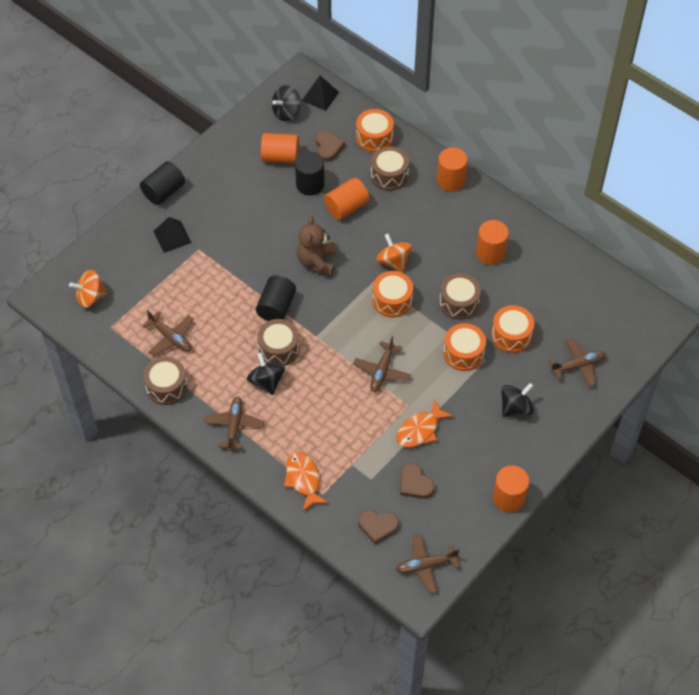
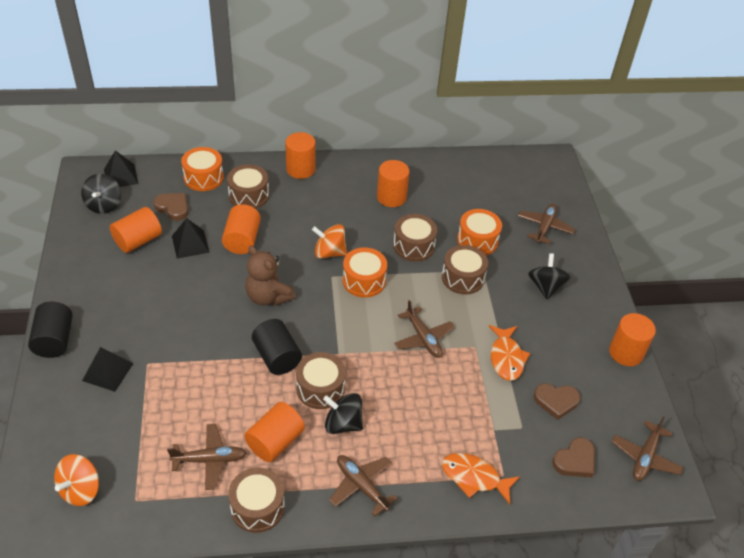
camera: 50 degrees left, 10 degrees down
(217, 358) = (275, 441): none -> orange cylinder
(310, 184) = (190, 244): black cylinder -> black pyramid
(463, 353) = (463, 278): orange drum -> brown drum

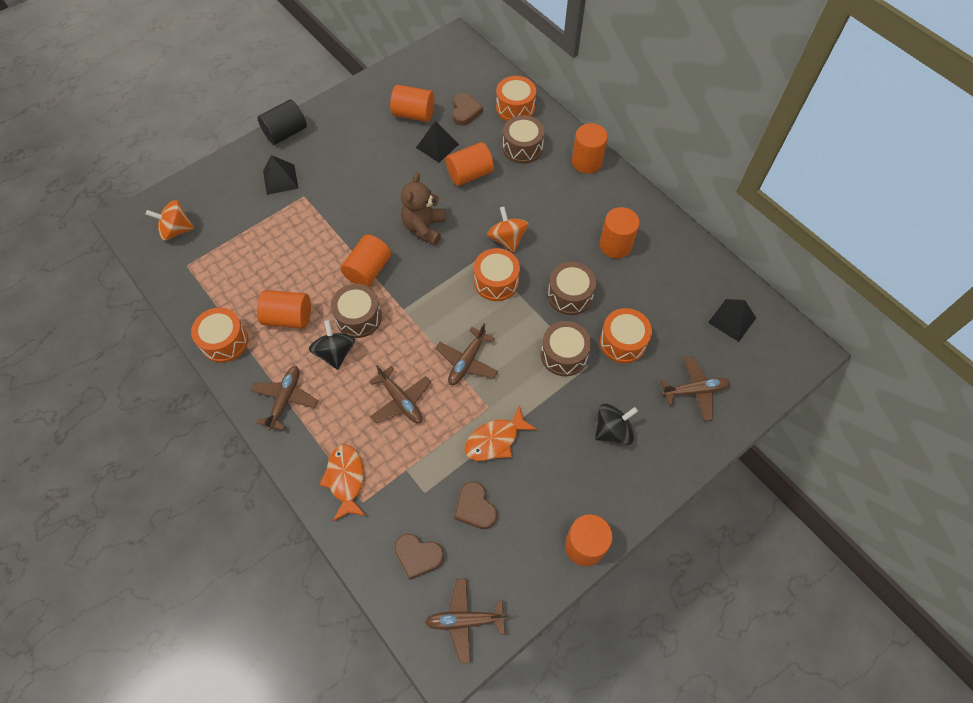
camera: 60 degrees right, 15 degrees up
(104, 205) = (431, 72): black spinning top -> none
(121, 176) = (469, 61): black pyramid -> black pyramid (732, 320)
(209, 460) = (246, 287): brown plane -> brown plane (401, 400)
(257, 507) = (225, 341): brown drum -> orange drum
(277, 357) = (368, 270): black cylinder -> orange cylinder

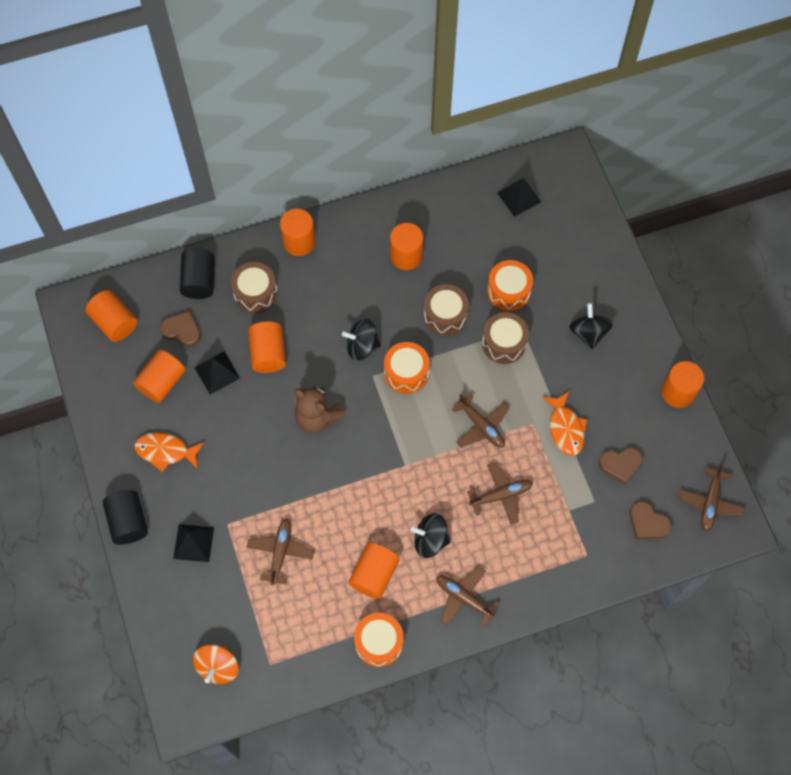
camera: 70 degrees left, 5 degrees up
(346, 479) = (561, 564): orange fish -> orange fish (166, 451)
(358, 317) = (399, 508): brown drum -> none
(368, 270) = (347, 484): orange cylinder -> orange cylinder (114, 323)
(418, 556) = (647, 523): brown heart -> brown heart turned 90 degrees clockwise
(507, 239) = (362, 346): orange spinning top -> black spinning top
(515, 108) = (199, 281): orange drum -> black cylinder
(694, 391) = (574, 255): brown plane -> brown plane (280, 552)

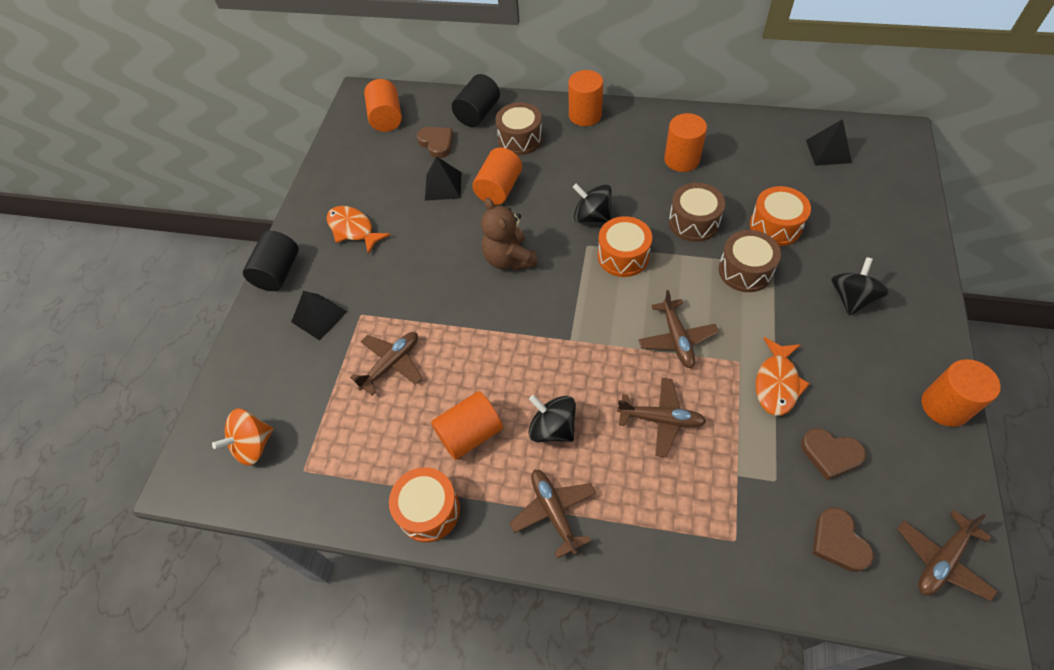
camera: 35 degrees right, 10 degrees down
(162, 382) = (391, 175): orange cylinder -> none

